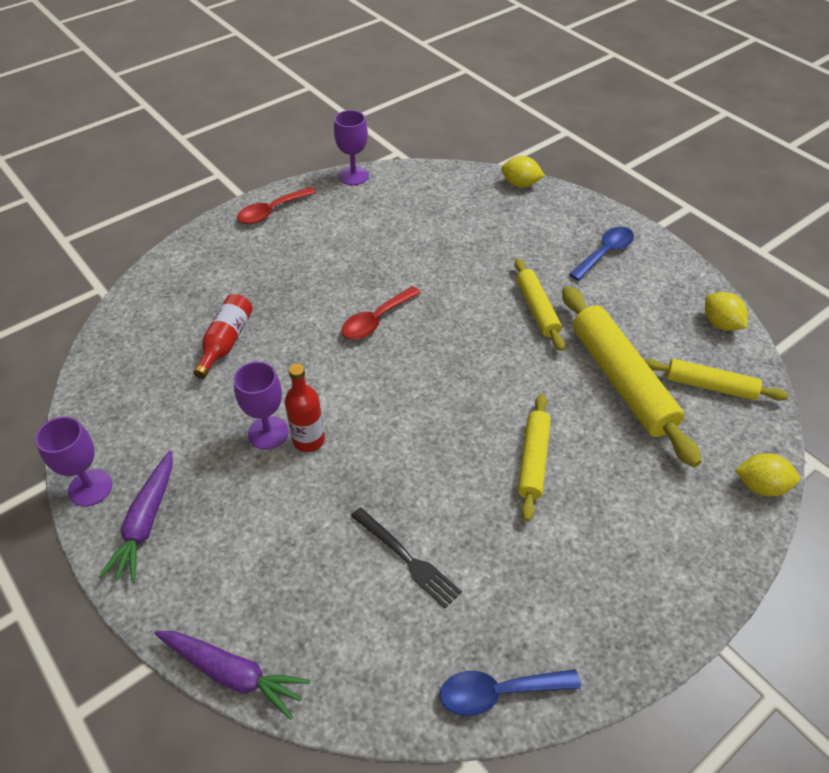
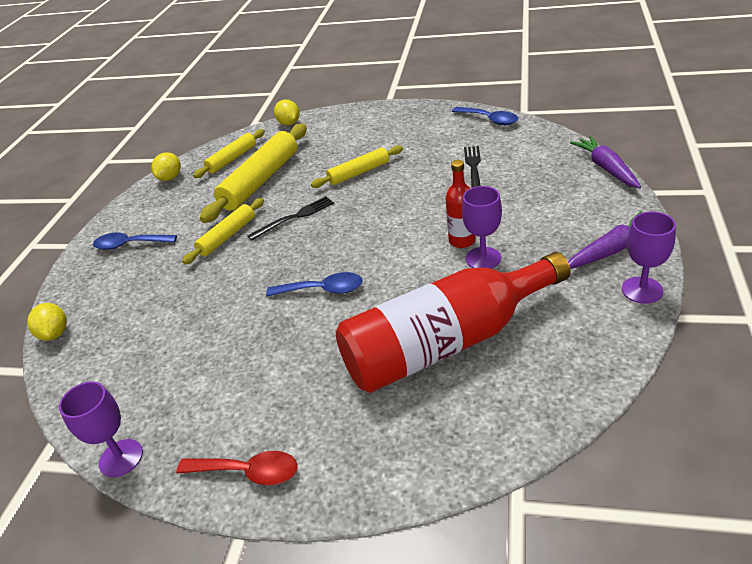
camera: 125 degrees left, 10 degrees down
(226, 342) = (446, 343): red bottle -> red bottle, size x2.25
(376, 320) = (322, 290): red spoon -> blue spoon
(509, 364) = (294, 217): none -> black fork
(710, 386) = (232, 159): yellow rolling pin -> yellow rolling pin turned 60 degrees clockwise

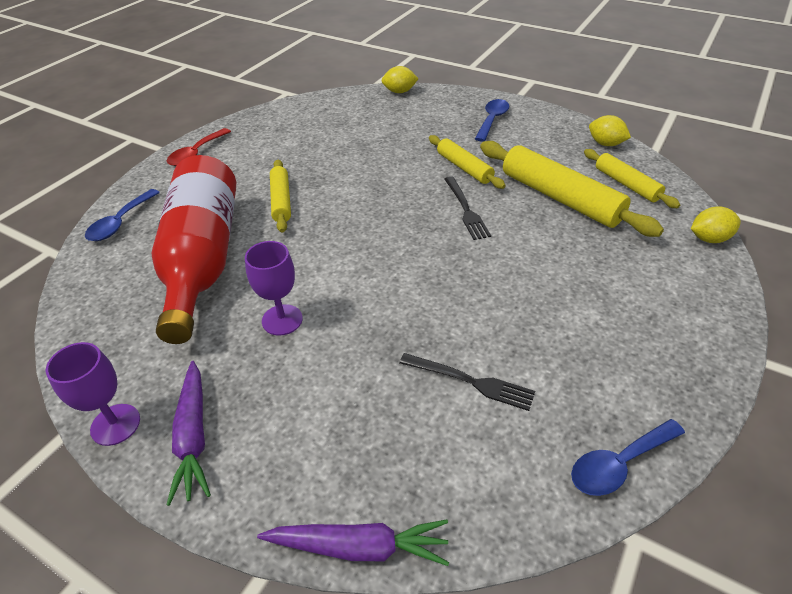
camera: 105 degrees right, 5 degrees up
(121, 458) = (258, 114): purple goblet -> none
(322, 290) = (335, 207): blue spoon -> blue spoon (120, 222)
(359, 173) = (529, 272): yellow rolling pin -> yellow rolling pin (281, 201)
(462, 241) = (324, 314): red bottle -> none

